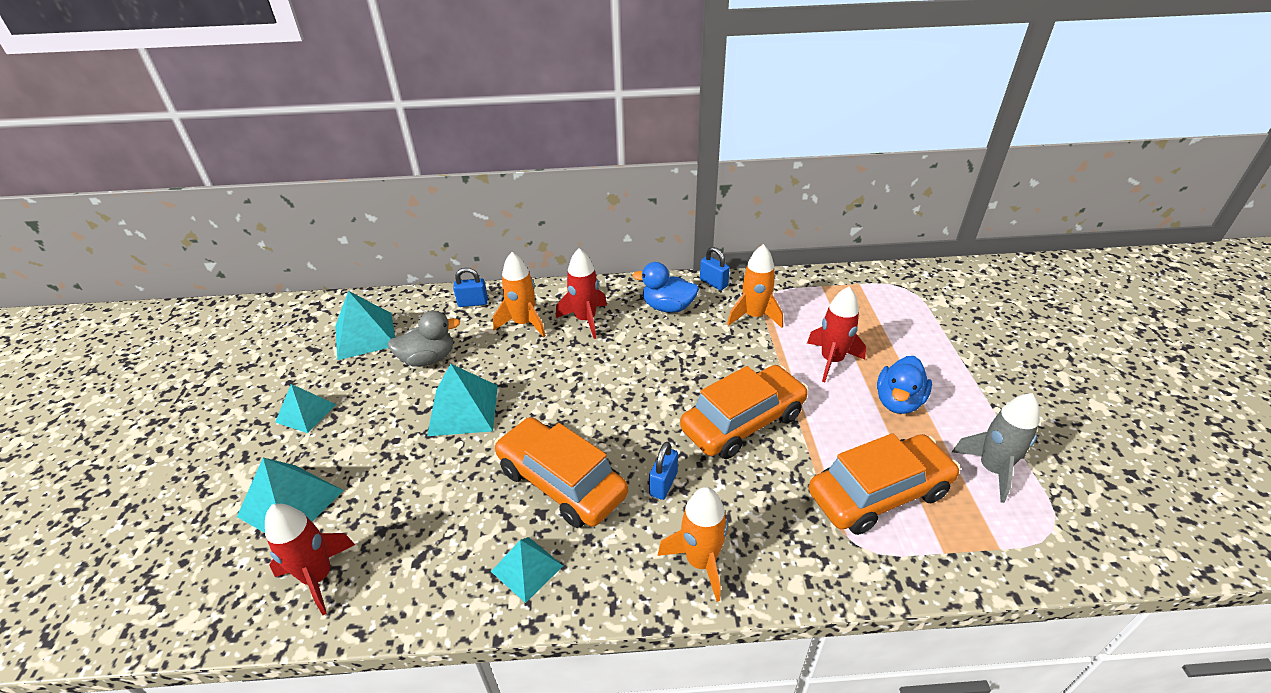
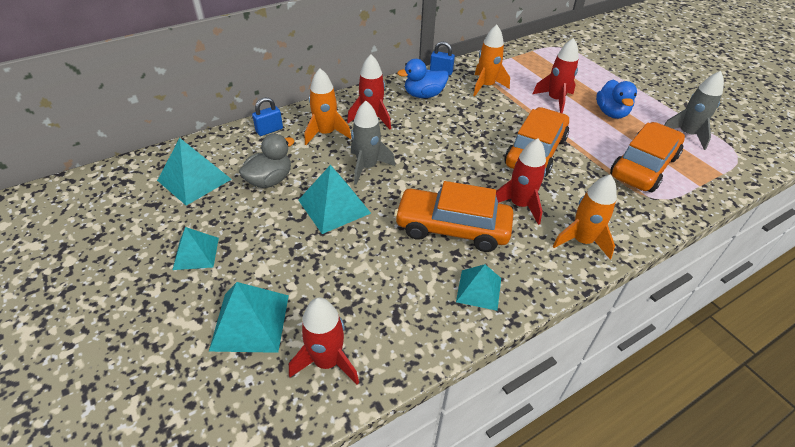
camera: 30 degrees left, 5 degrees up
(533, 376) = (367, 167): none -> grey rocket
(663, 483) = (519, 205): blue padlock -> red rocket

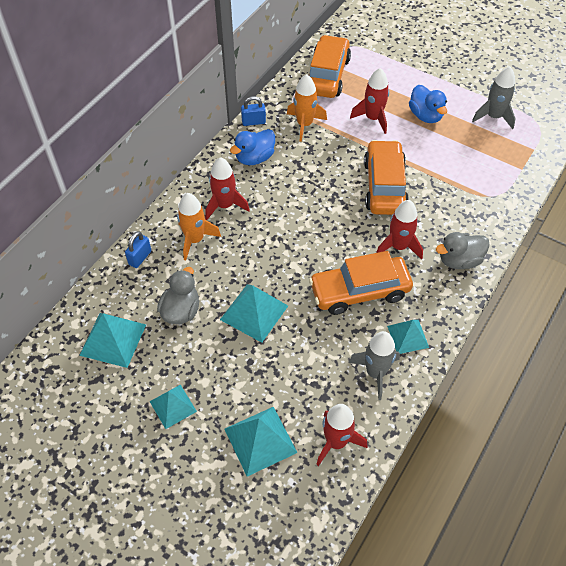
camera: 25 degrees left, 10 degrees up
(367, 167) = (255, 261): grey rocket -> grey rocket (375, 373)
(581, 241) = (459, 260): orange rocket -> grey duck
(643, 166) = (474, 166): orange car -> orange car (327, 75)

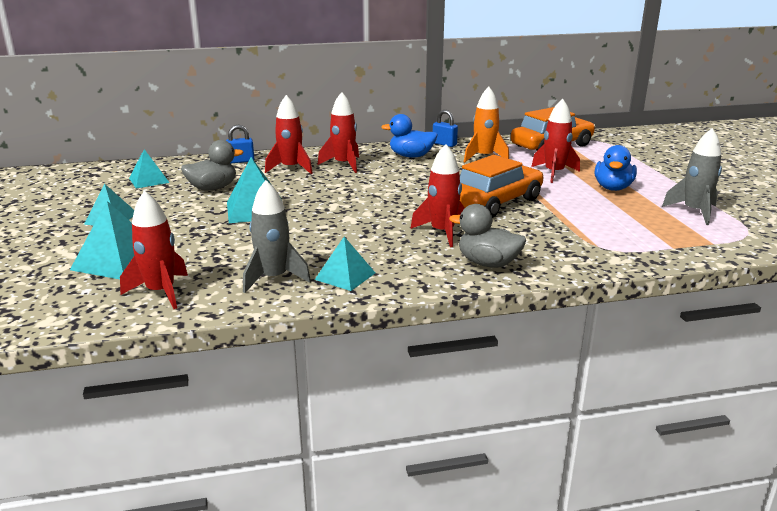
camera: 45 degrees right, 30 degrees down
(113, 339) = (149, 180): turquoise pyramid -> turquoise pyramid, size x0.65
(195, 240) = (291, 168): orange rocket -> red rocket
(359, 291) = (356, 237): orange car -> none

